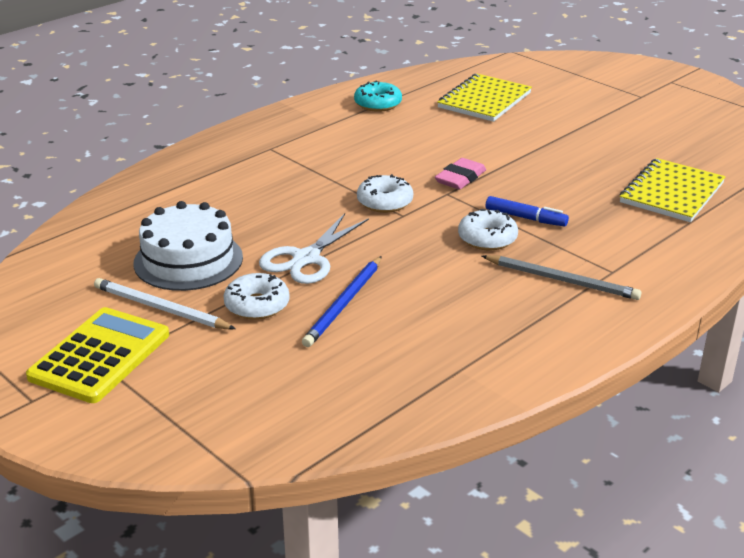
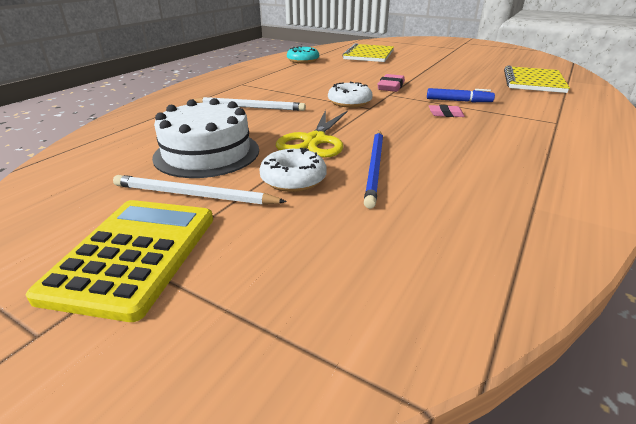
camera: 15 degrees left, 0 degrees up
(260, 195) = (249, 107): none -> white pencil
(306, 258) = (315, 140): white scissors -> yellow scissors
(487, 238) = (445, 114): white donut -> pink eraser
(562, 280) = (530, 131): grey pencil -> none

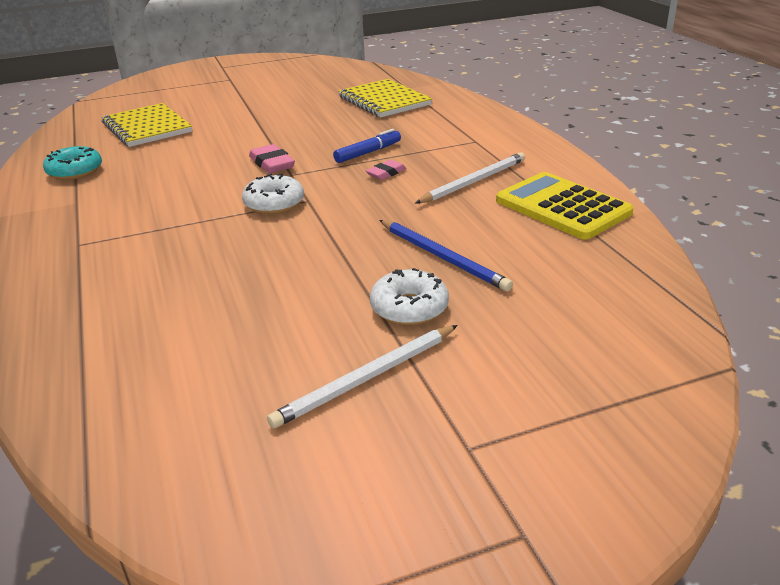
camera: 50 degrees left, 0 degrees up
(133, 255) = (445, 448): yellow calculator -> yellow calculator (562, 207)
(207, 153) = (272, 340): white cake -> none
(249, 107) = (177, 267): white pencil -> white pencil (474, 181)
(315, 140) = (340, 263): yellow scissors -> none

